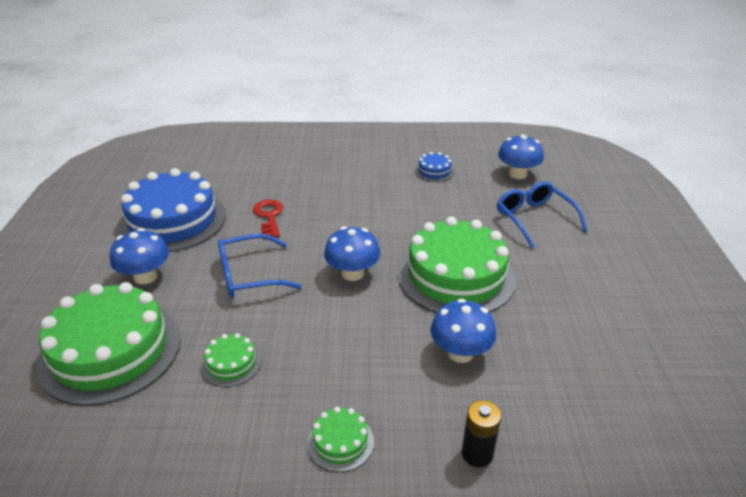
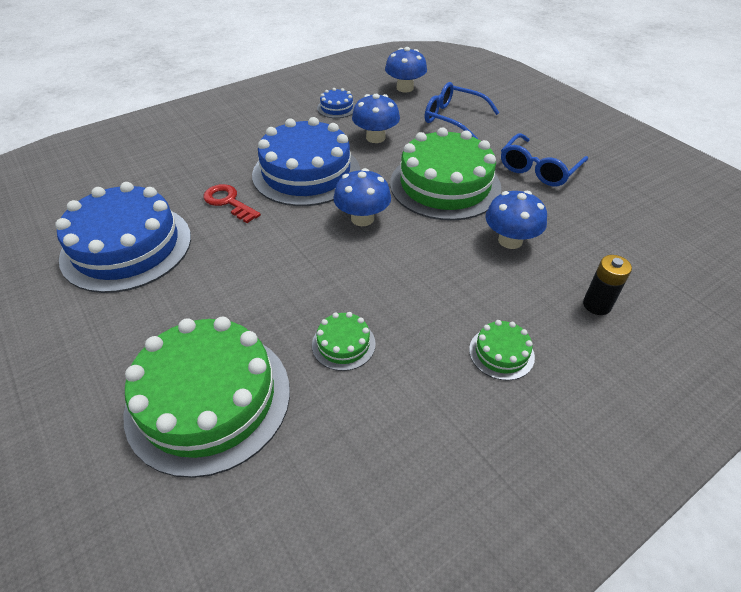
camera: 35 degrees left, 10 degrees up
(145, 276) = (161, 312): blue mushroom -> blue mushroom (375, 137)
(249, 275) = (271, 262): blue glasses -> blue glasses (538, 169)
(350, 217) = (306, 172): none -> blue cake

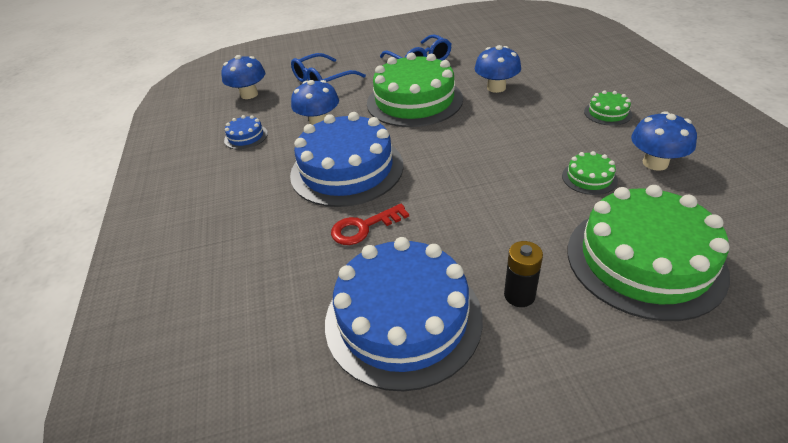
camera: 65 degrees left, 5 degrees down
(362, 218) = (437, 147): blue mushroom -> blue mushroom (655, 163)
(597, 305) = (570, 72): black battery -> black battery (519, 295)

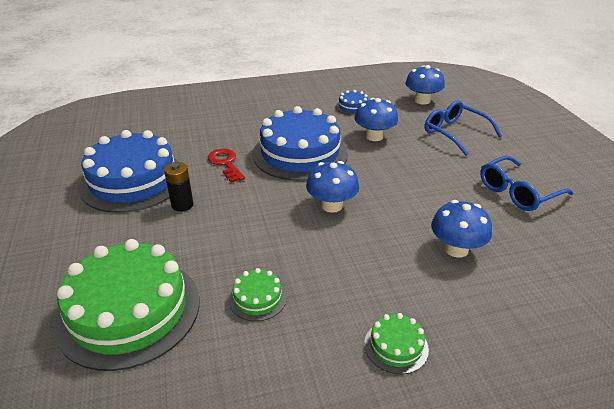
camera: 85 degrees right, 5 degrees down
(414, 101) = (417, 187): green cake -> none
(519, 295) = (127, 231): black battery -> black battery (182, 205)
(655, 163) = (273, 365): blue mushroom -> blue mushroom (331, 205)

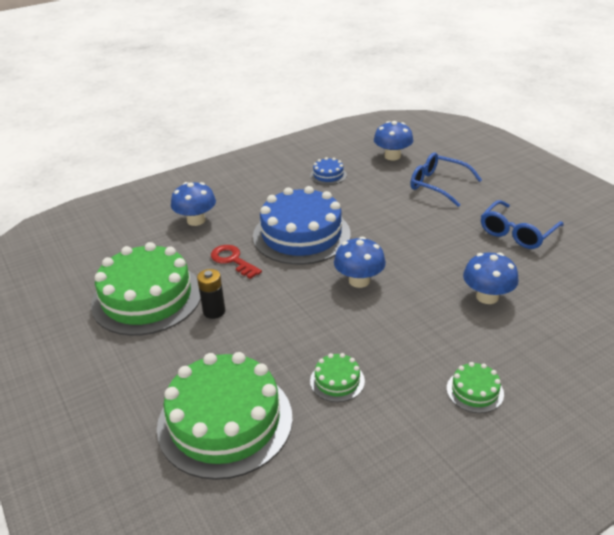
camera: 15 degrees left, 0 degrees up
(133, 180) = (147, 298): blue cake -> green cake
(374, 136) = (364, 203): blue mushroom -> blue mushroom (196, 220)

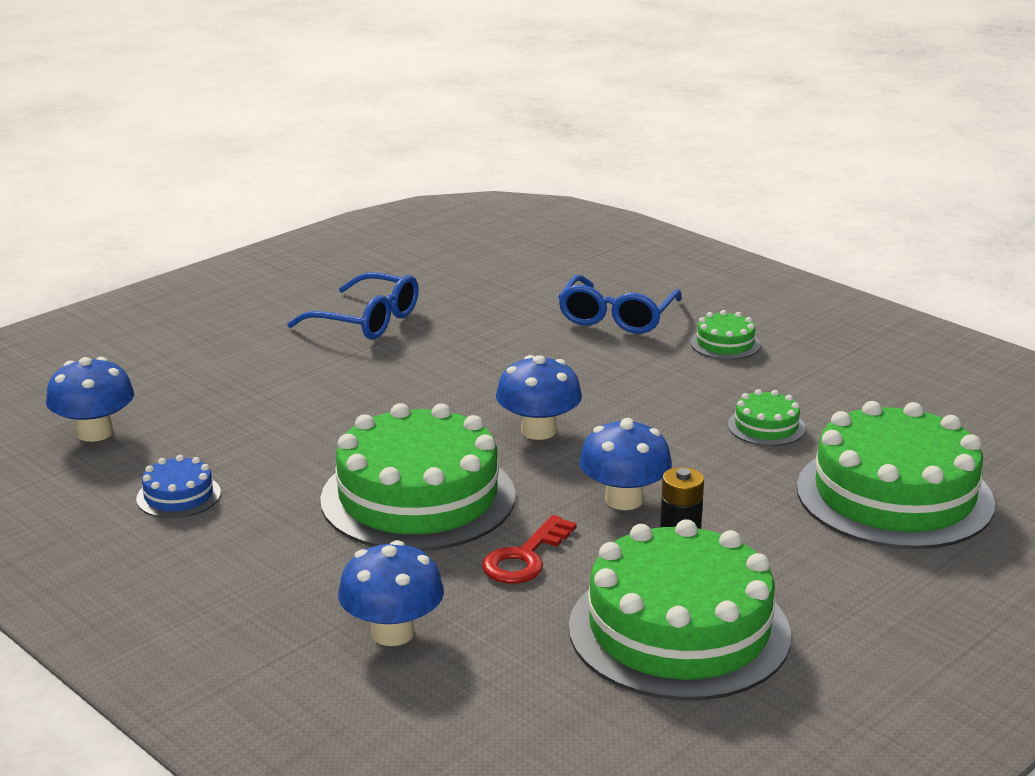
camera: 105 degrees left, 10 degrees down
(301, 235) = (418, 497): blue cake -> green cake
(438, 185) = (218, 383): blue glasses -> blue glasses (617, 317)
(487, 297) = (537, 339): blue mushroom -> blue mushroom (624, 500)

